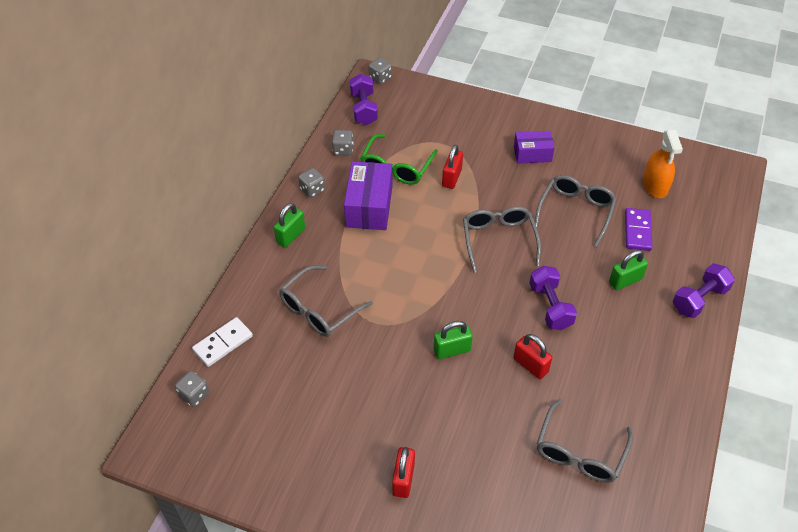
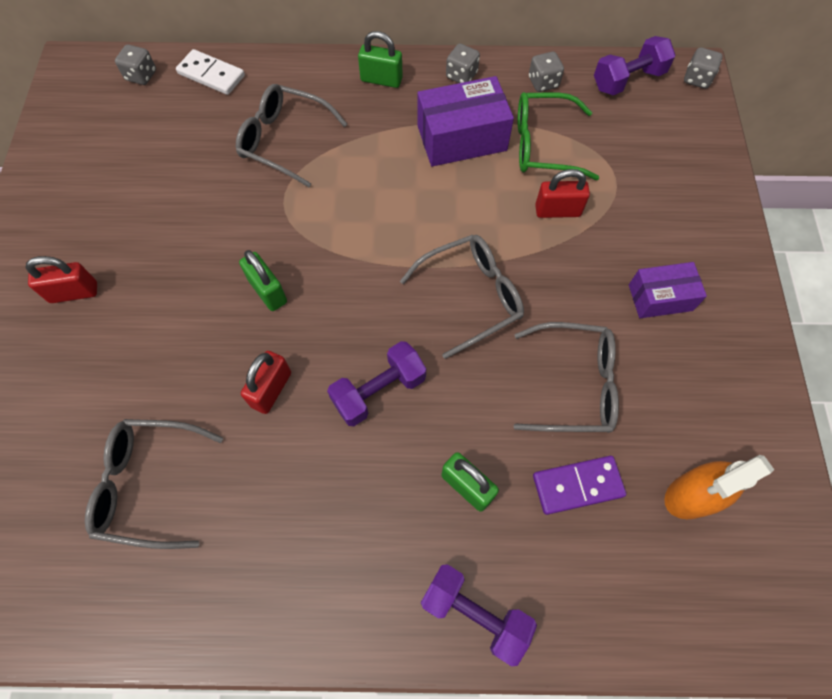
camera: 70 degrees right, 15 degrees up
(532, 154) = (660, 297): purple box -> purple box turned 75 degrees counterclockwise

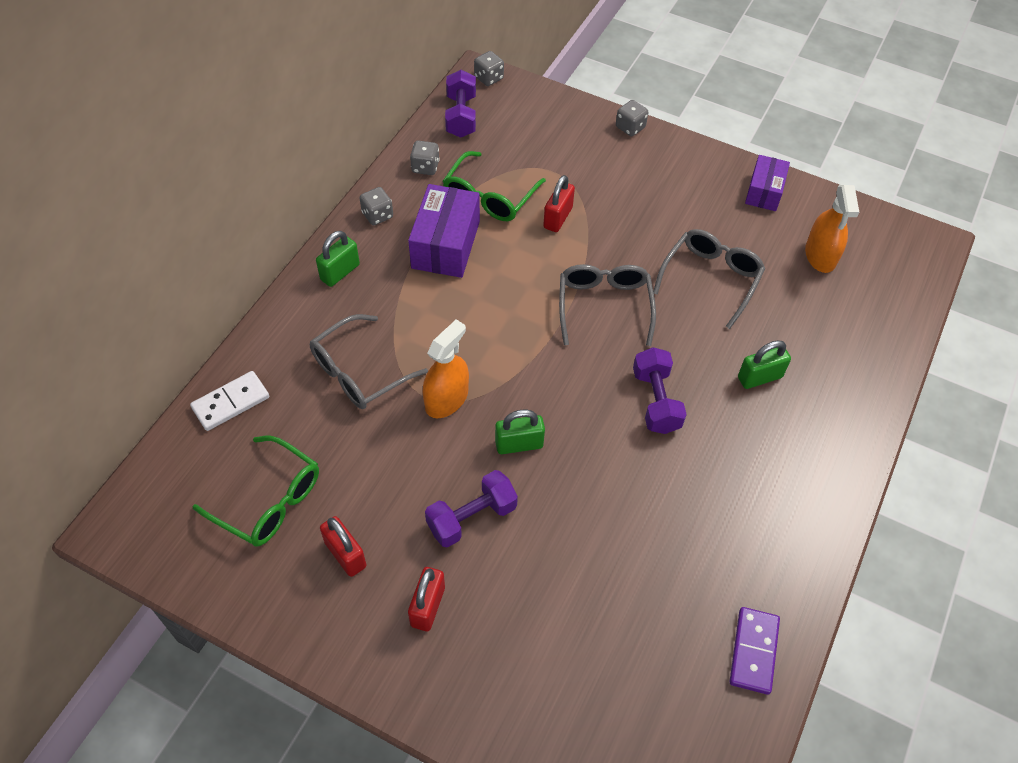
camera: 65 degrees left, 10 degrees down
(132, 141) = (269, 501): none -> green glasses
(141, 76) = (183, 465): grey dice -> grey dice (630, 127)
(149, 484) = (661, 598): grey glasses -> none
(271, 389) = (617, 475): red padlock -> red padlock (345, 554)
(289, 214) = (446, 399): none -> orange spray bottle
(474, 613) = (853, 413): purple dumbbell -> purple dumbbell (472, 518)
(577, 485) = (787, 313): purple domino -> purple domino (753, 651)
(660, 297) = (667, 197): purple box -> purple box (764, 192)

